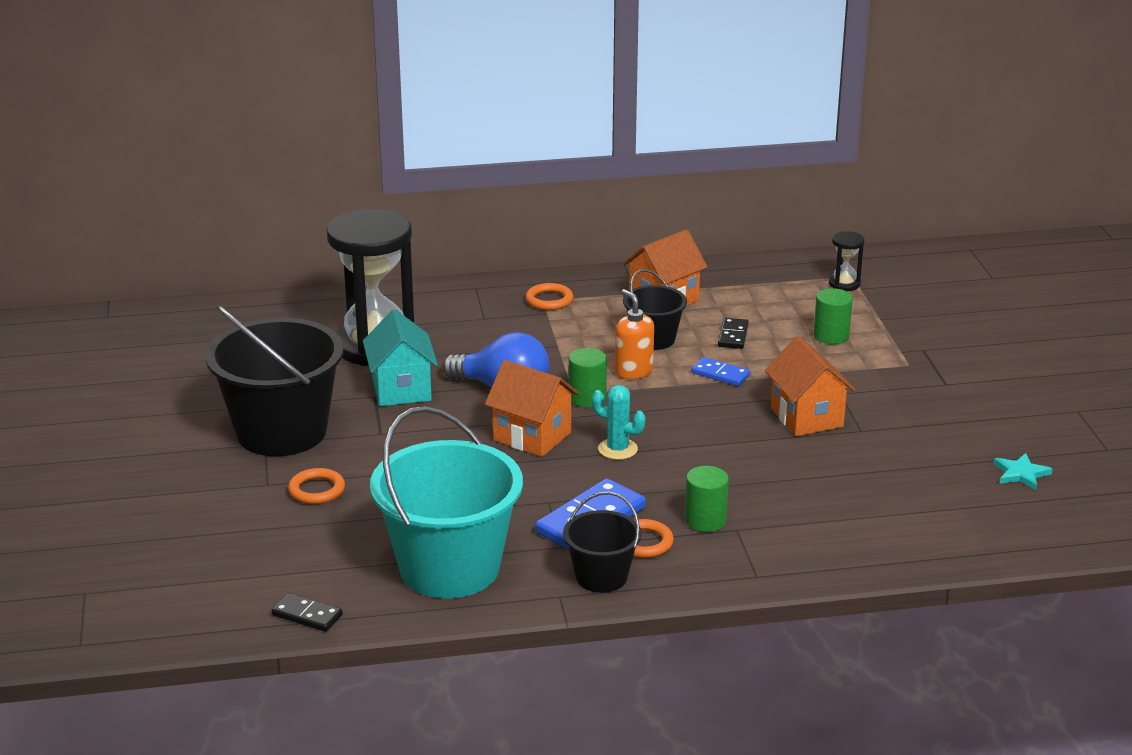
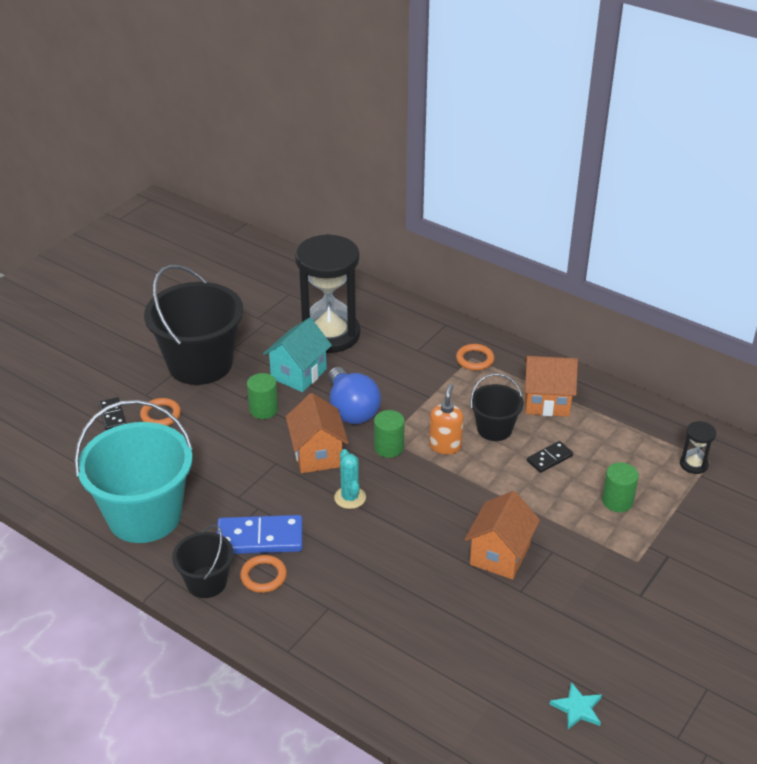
camera: 45 degrees right, 10 degrees up
(307, 615) = (41, 494): black domino -> black domino (112, 415)
(705, 520) = (320, 587): green cylinder -> green cylinder (263, 410)
(720, 374) = (495, 483): blue domino -> none

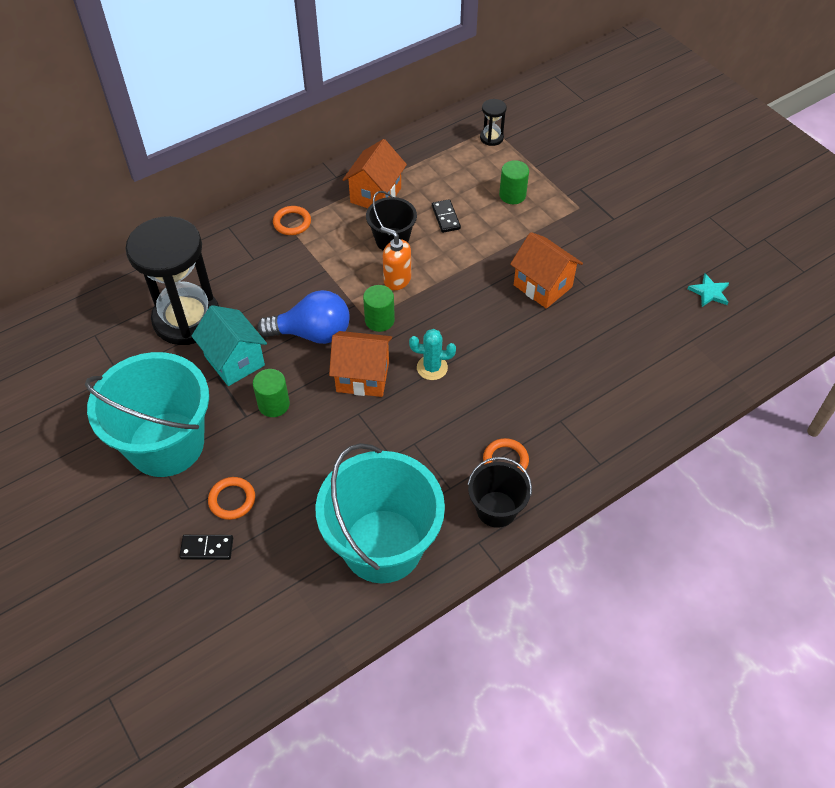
camera: 70 degrees left, 15 degrees up
(200, 364) = (166, 444): black bucket -> turquoise bucket
(260, 538) = (455, 451): blue domino -> none

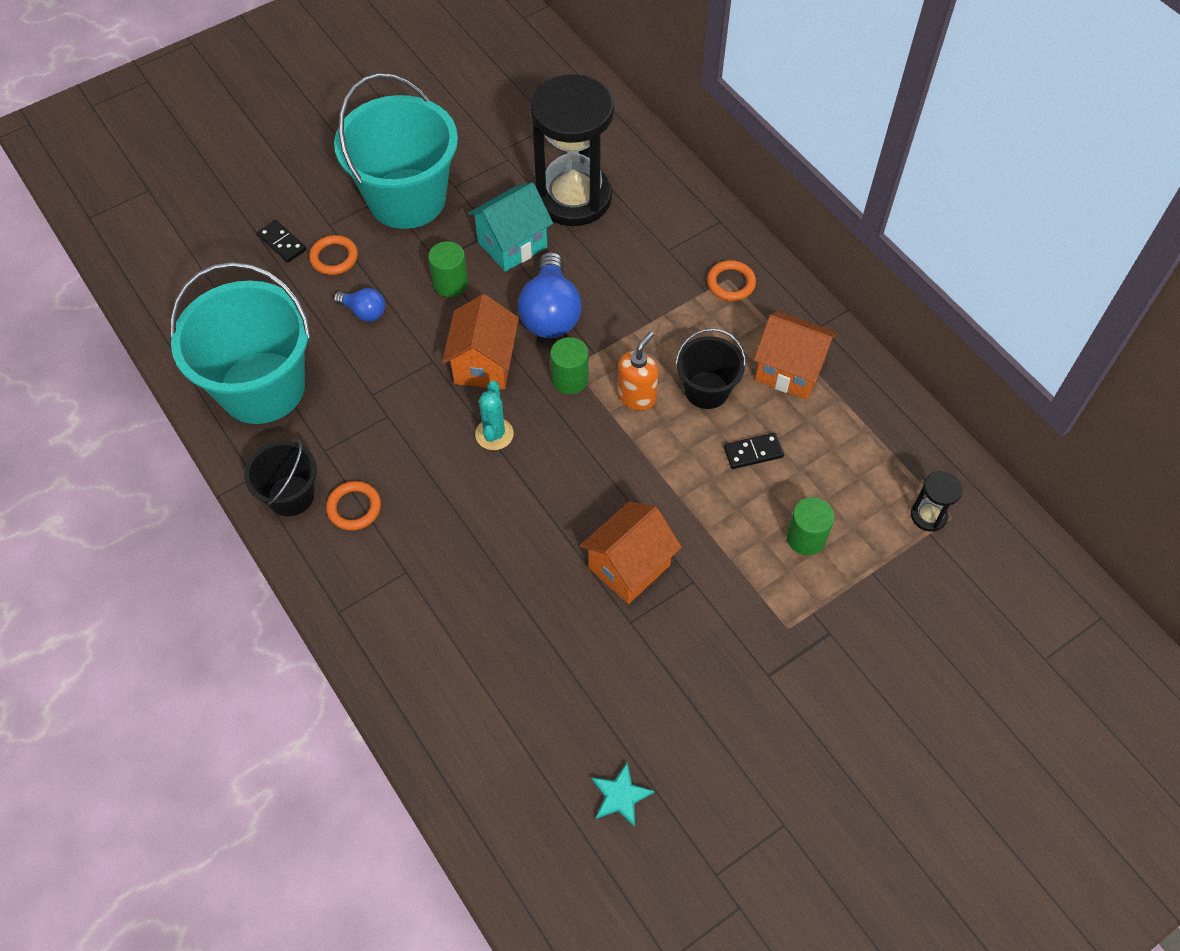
camera: 90 degrees right, 5 degrees up
(207, 548) = (282, 243): black domino -> black domino turned 45 degrees counterclockwise
(300, 469) = (364, 312): none -> blue light bulb

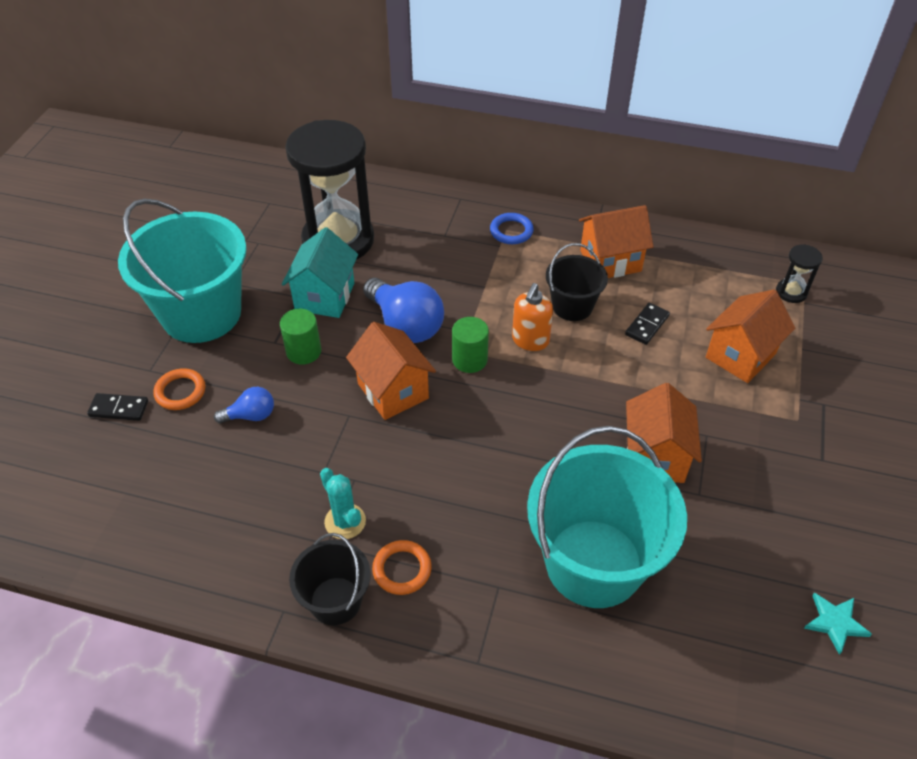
camera: 40 degrees left, 10 degrees down
(262, 387) = (217, 532): turquoise bucket -> turquoise bucket (594, 563)
(494, 434) = (455, 435): turquoise cactus -> turquoise cactus (345, 521)
(636, 396) = (530, 340): orange soap dispenser -> orange soap dispenser turned 150 degrees counterclockwise
(731, 283) = (511, 231): orange ring -> blue ring
(805, 538) = (740, 355): green cylinder -> orange house

